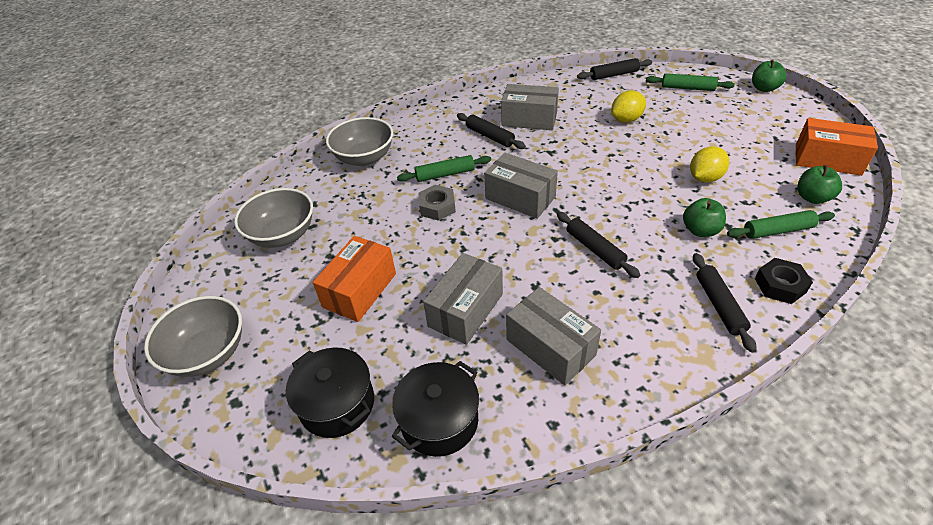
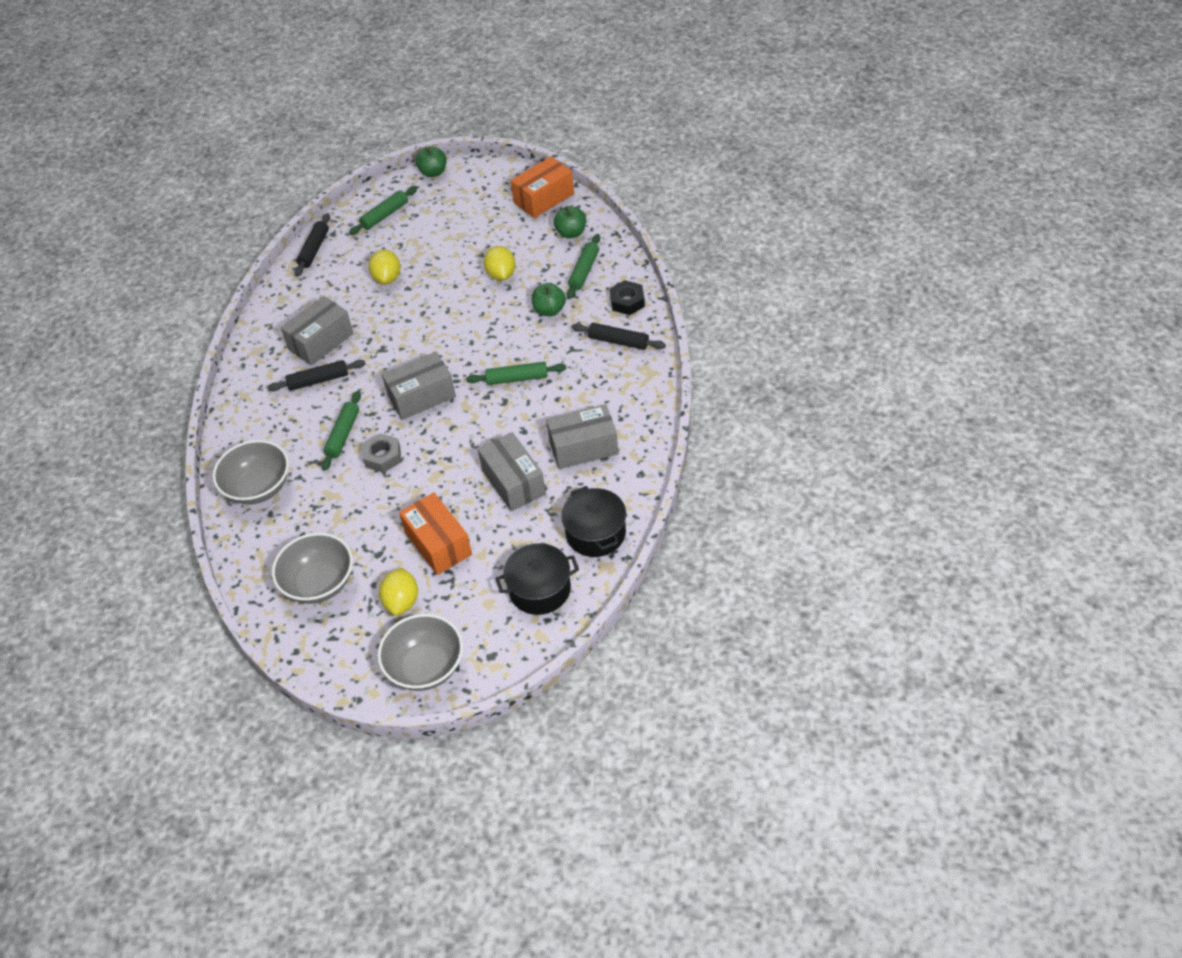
camera: 60 degrees left, 5 degrees up
(281, 297) = (402, 602): none -> yellow lemon
(594, 249) = (517, 378): black rolling pin -> green rolling pin

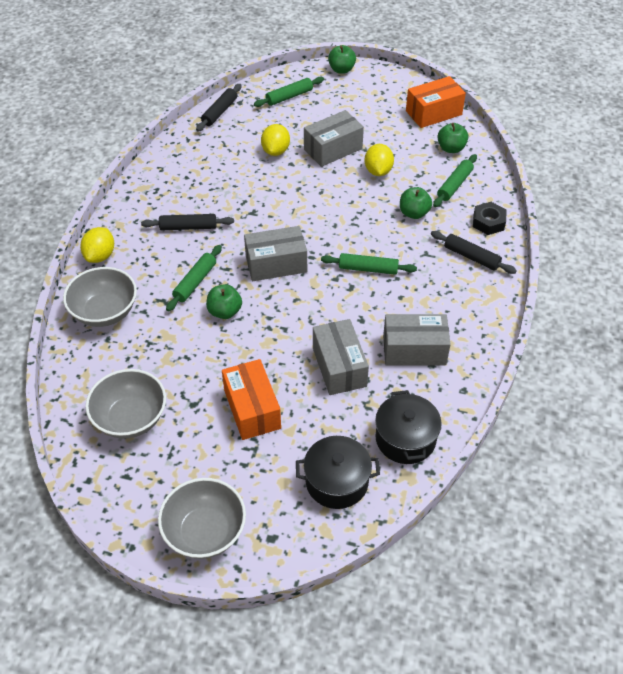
camera: 10 degrees right, 0 degrees up
(321, 341) = (201, 193): grey box -> grey box (333, 149)
(383, 457) = (225, 311): grey nut -> green apple
(402, 602) = (201, 458): yellow lemon -> yellow lemon (100, 256)

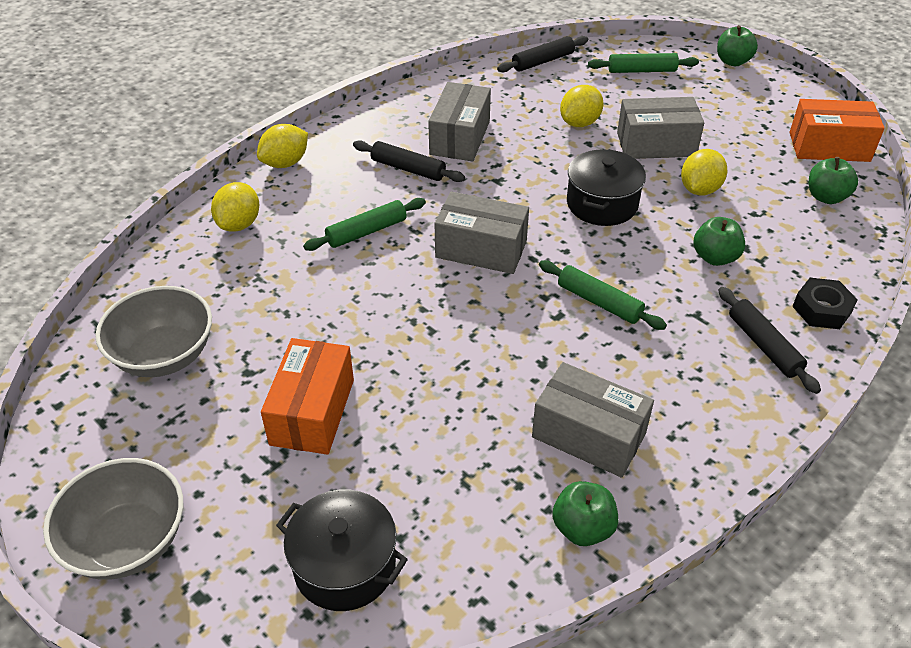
camera: 30 degrees right, 5 degrees down
(105, 312) = (239, 224): grey bowl -> yellow lemon
(225, 311) = (374, 279): green apple -> green apple (582, 528)
(339, 367) = (466, 410): grey box -> grey box (460, 137)
(405, 439) = (486, 554): black pot -> black pot (602, 204)
(454, 185) = (800, 243): green rolling pin -> none

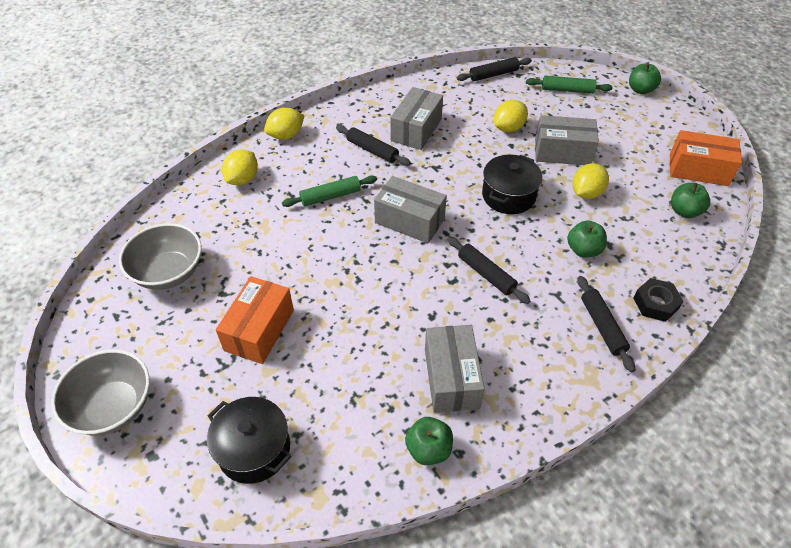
camera: 10 degrees right, 5 degrees up
(588, 435) = (451, 378): grey box -> grey box turned 45 degrees clockwise
(599, 302) = (486, 274): green rolling pin -> black rolling pin

